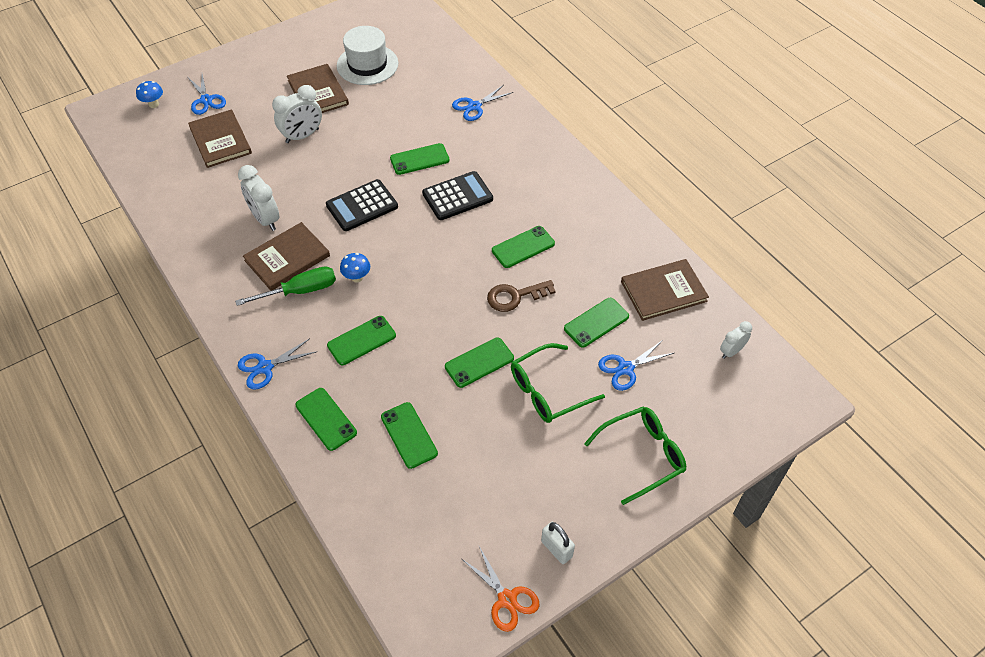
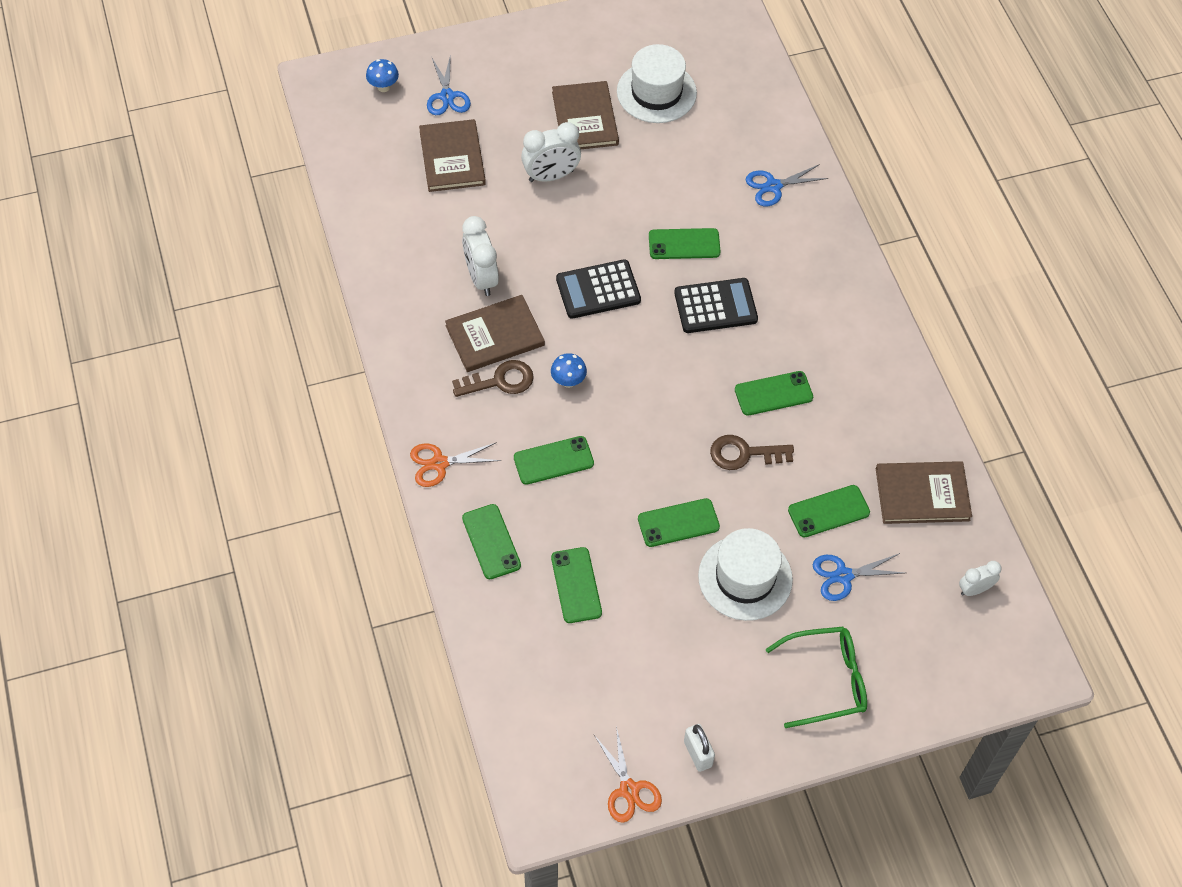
camera: 15 degrees right, 5 degrees up
(265, 367) = (439, 463): blue scissors -> orange scissors
(300, 291) = (500, 381): green screwdriver -> brown key
(547, 391) = (745, 577): green glasses -> white hat

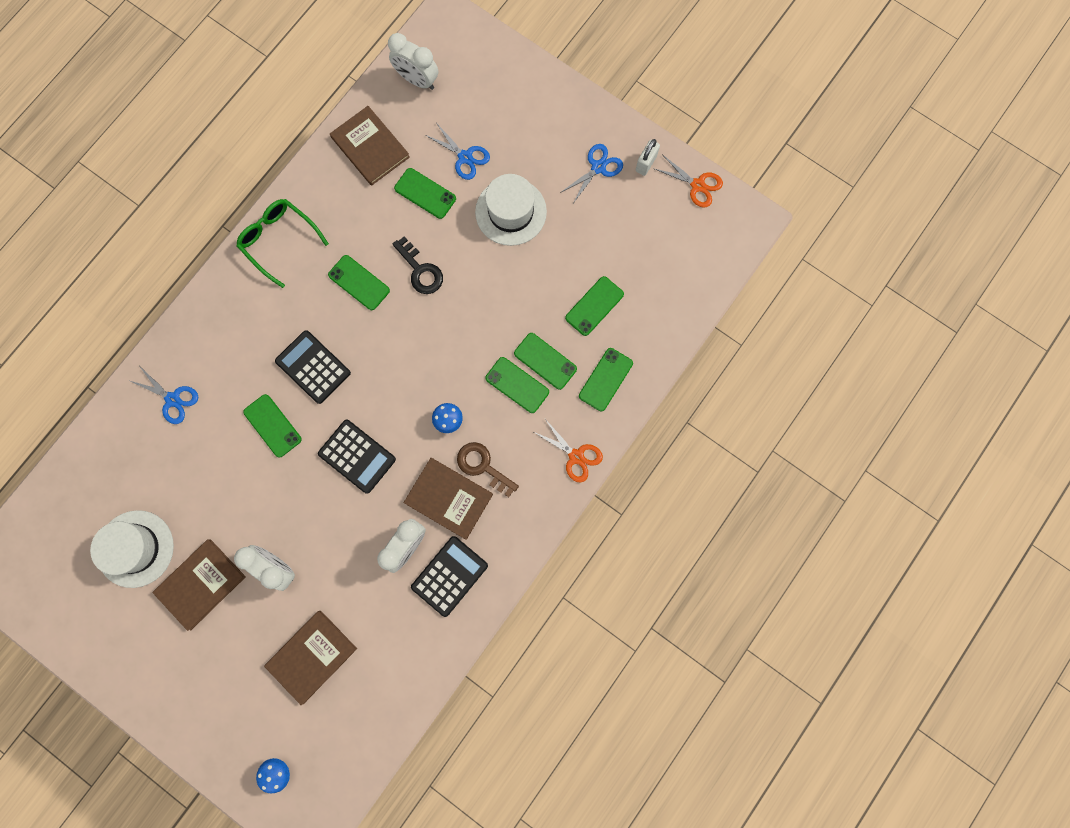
camera: 125 degrees left, 20 degrees up
(425, 293) = (449, 576): none -> black calculator
(447, 96) = (252, 711): blue scissors -> blue scissors (598, 167)
(629, 790) = (697, 185): orange scissors -> orange scissors turned 90 degrees clockwise
(678, 523) = (503, 276): green phone -> green phone (545, 361)
(744, 454) = (420, 270): brown key -> black key
(827, 680) = (543, 124): green glasses -> green glasses (279, 240)
(974, 589) = (417, 80): white clock -> white clock, size x1.68

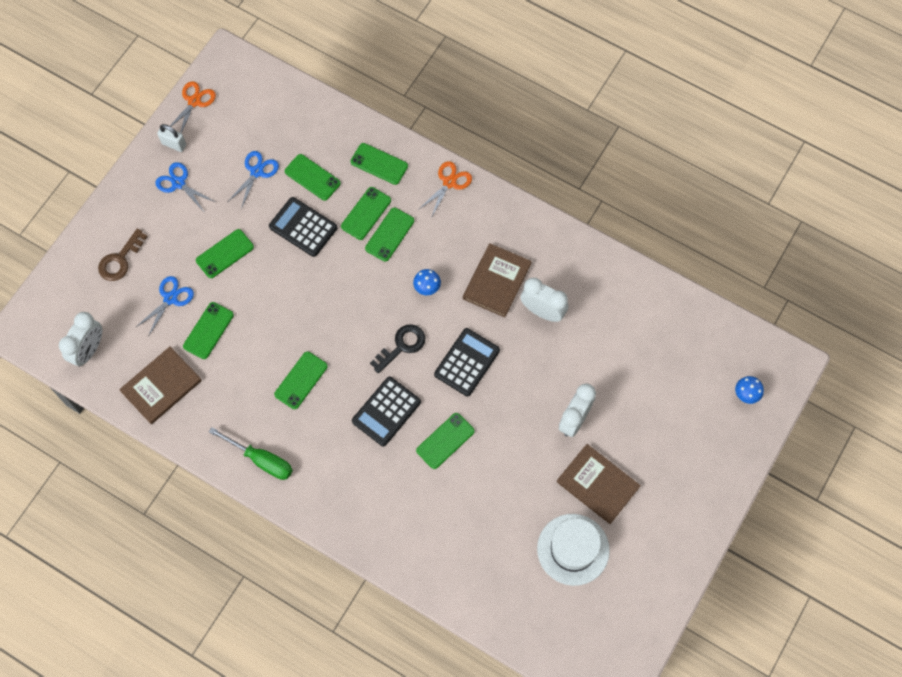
camera: 95 degrees left, 10 degrees down
(172, 399) = (428, 537): blue scissors -> blue scissors (257, 172)
(279, 240) = (261, 460): green glasses -> green screwdriver
(311, 656) = (647, 379): brown book -> none
(420, 270) = (286, 327): black key -> black key (402, 346)
(449, 576) = (564, 274): black calculator -> black calculator (303, 227)
(483, 466) = (465, 256): brown key -> brown key (120, 260)
(511, 212) = (225, 253): white hat -> green phone

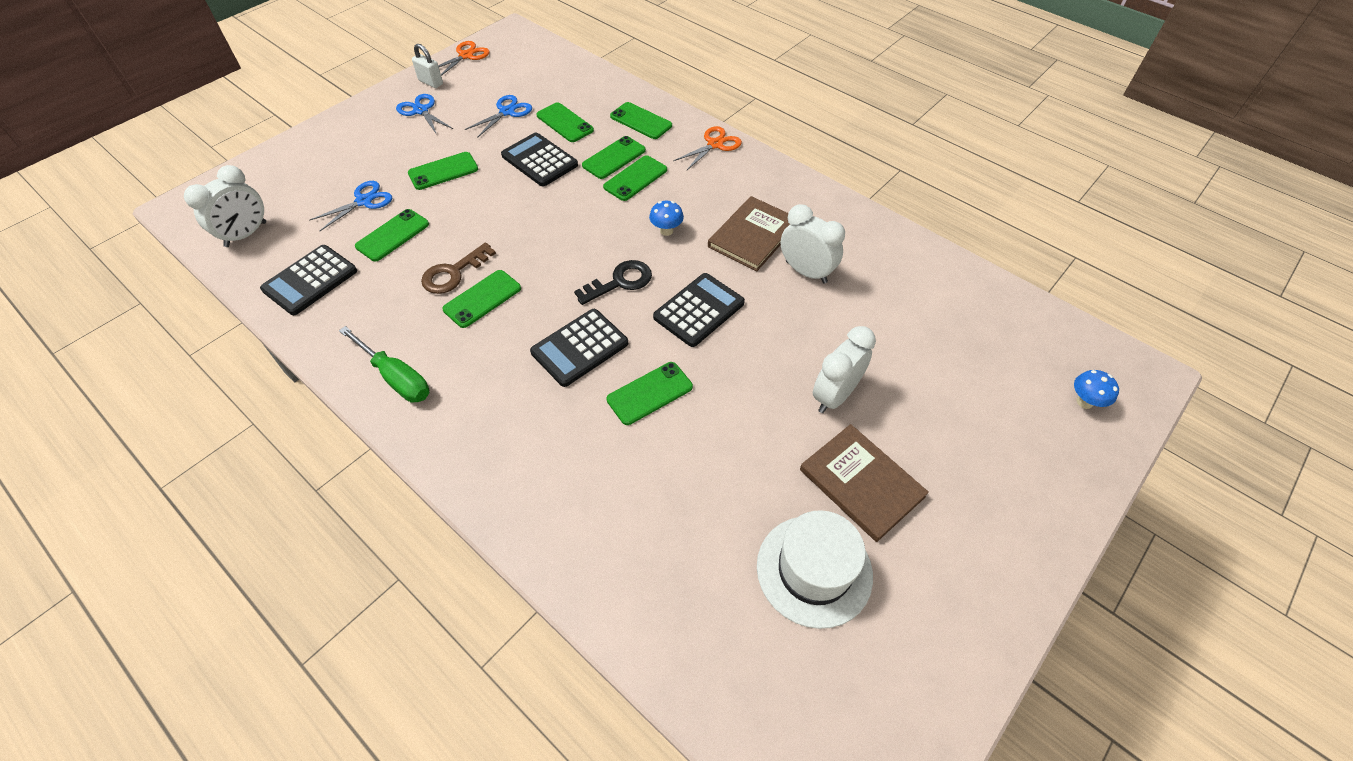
camera: 10 degrees right, 15 degrees down
(120, 260) = (327, 162): brown key -> brown key (453, 273)
(161, 386) = (310, 280): brown book -> black calculator

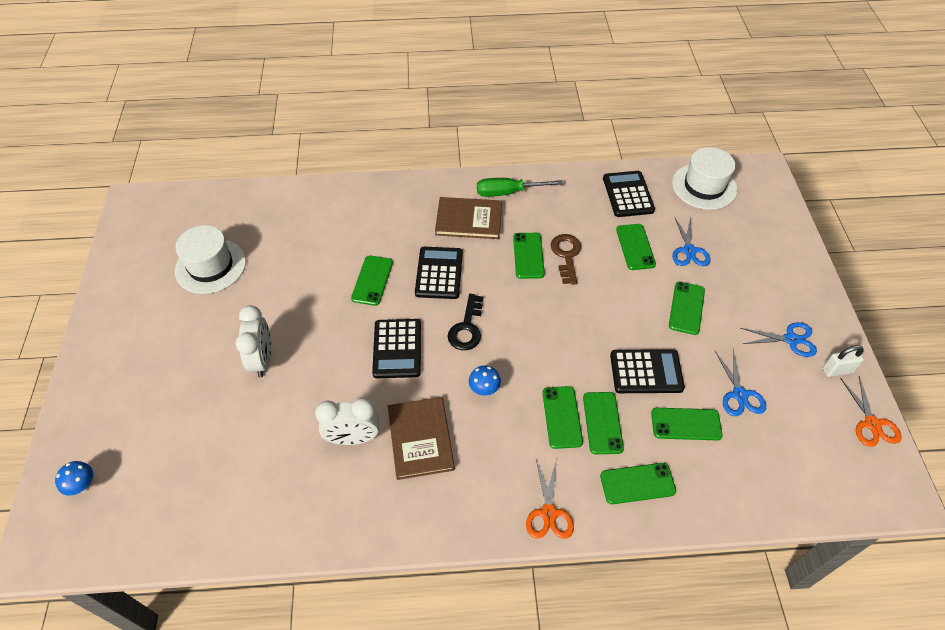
camera: 135 degrees right, 0 degrees up
(246, 234) = (704, 186): white clock -> white hat
(861, 483) = (212, 322): brown book -> brown book (469, 220)

